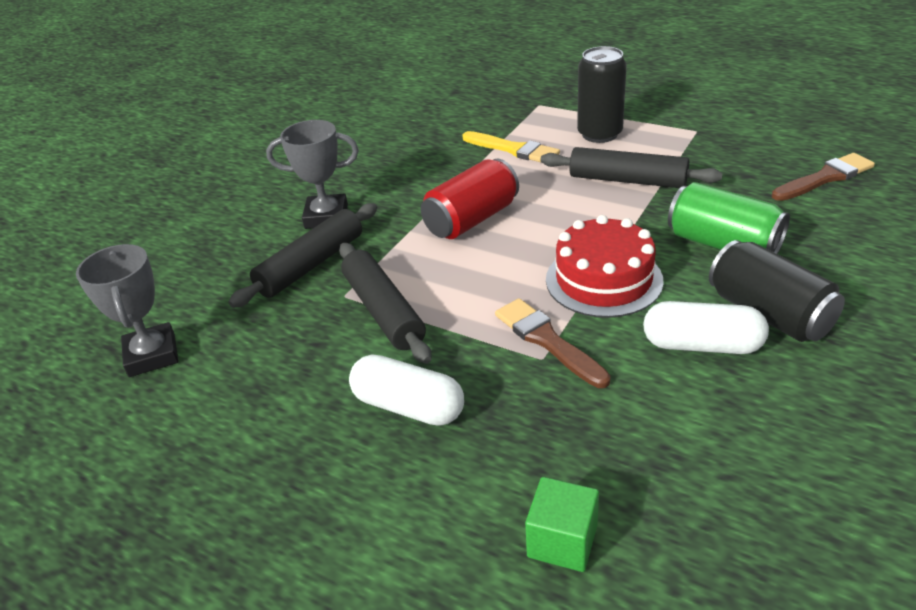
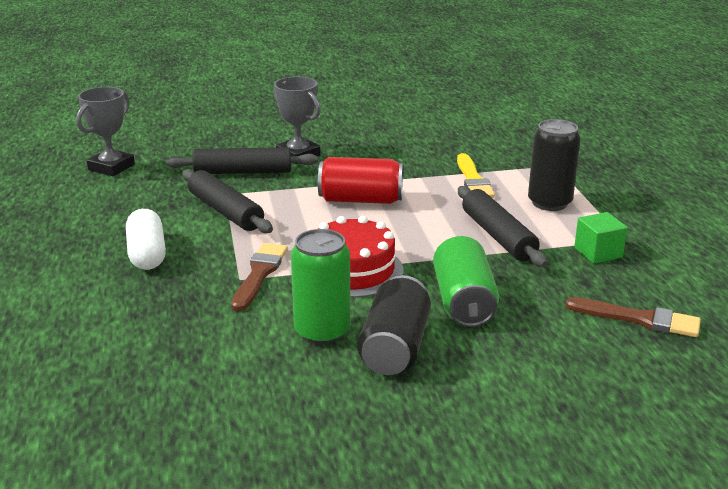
camera: 45 degrees right, 10 degrees down
(383, 311) = (225, 211): black rolling pin -> black rolling pin turned 60 degrees counterclockwise
(562, 541) = (83, 342): green cube -> green cube (598, 253)
(702, 345) = (322, 331): white capsule -> green can

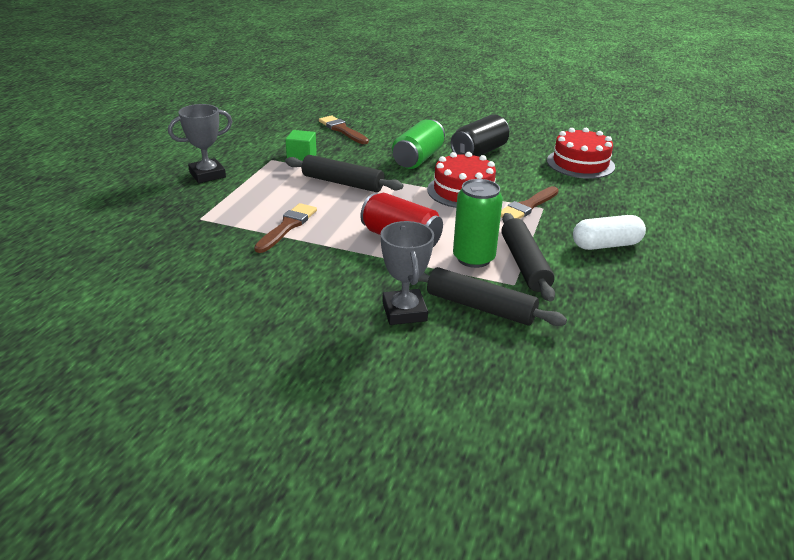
camera: 150 degrees left, 5 degrees up
(111, 167) = (629, 369): grey trophy -> grey trophy (207, 175)
(147, 254) = (606, 245): white capsule -> white capsule turned 60 degrees clockwise
(221, 382) = (580, 163): none -> red cake
(322, 331) = (511, 168): green can -> green can (473, 258)
(473, 180) = (287, 227): yellow brush -> brown brush
(498, 236) = (342, 183): black rolling pin -> black rolling pin turned 75 degrees counterclockwise
(549, 203) = (268, 192): black can -> none

